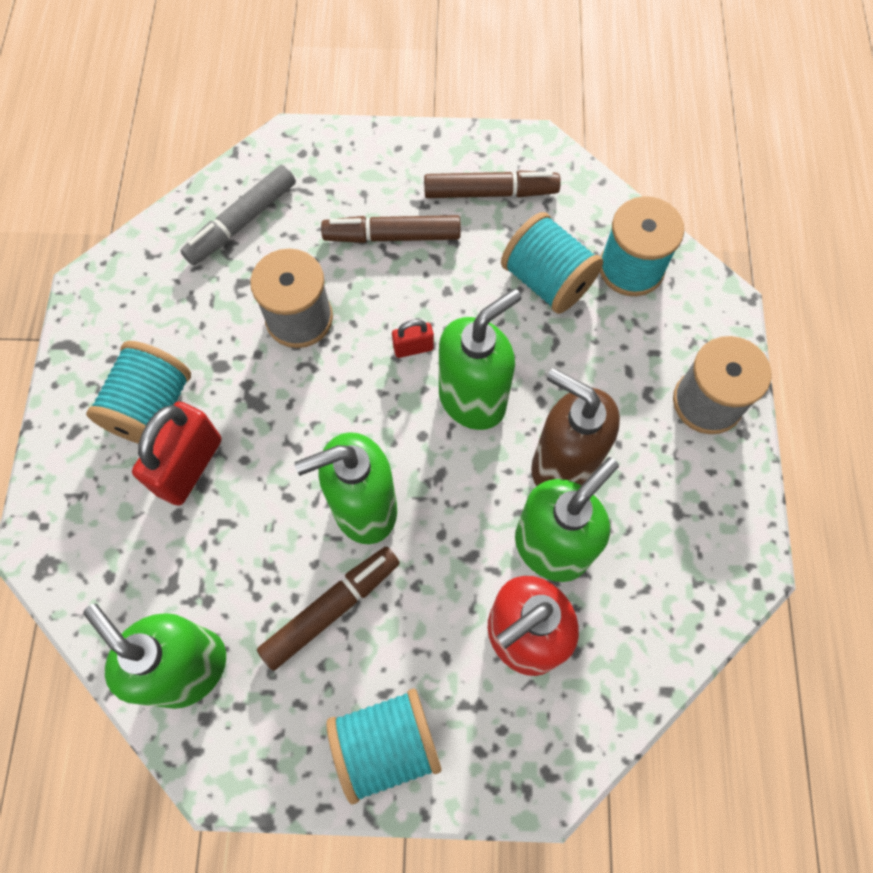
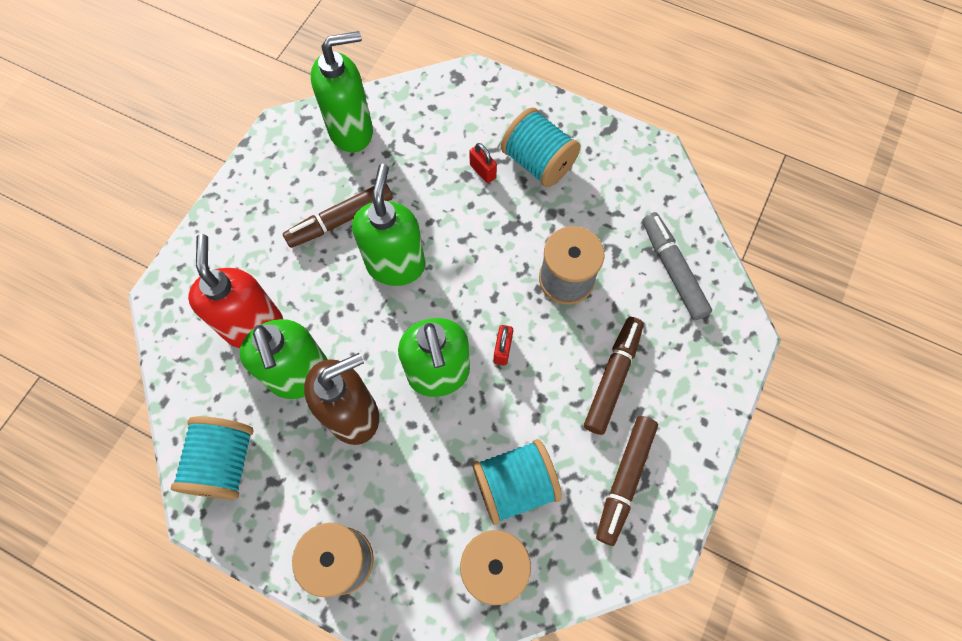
camera: 115 degrees right, 0 degrees up
(189, 466) = (483, 171): red padlock -> red padlock, size x0.50
(331, 609) = (340, 220): brown marker -> brown marker turned 75 degrees clockwise
(386, 745) = (242, 218): turquoise spool -> turquoise spool (224, 463)

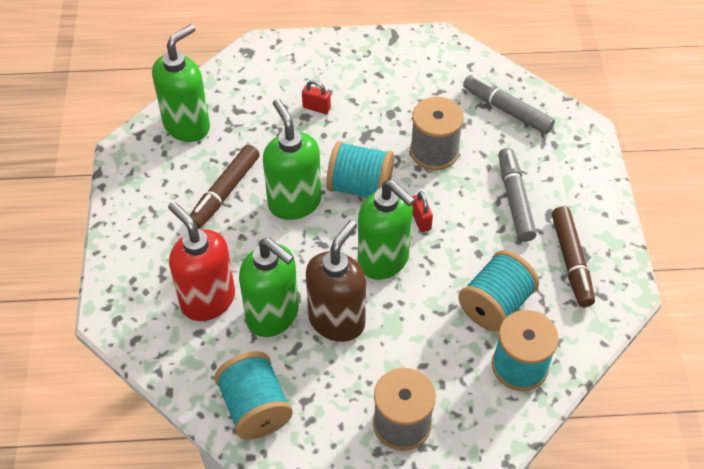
camera: 30 degrees left, 15 degrees down
(538, 162) = (355, 83): turquoise spool -> turquoise spool (360, 187)
(613, 377) = (515, 199): brown marker -> grey marker

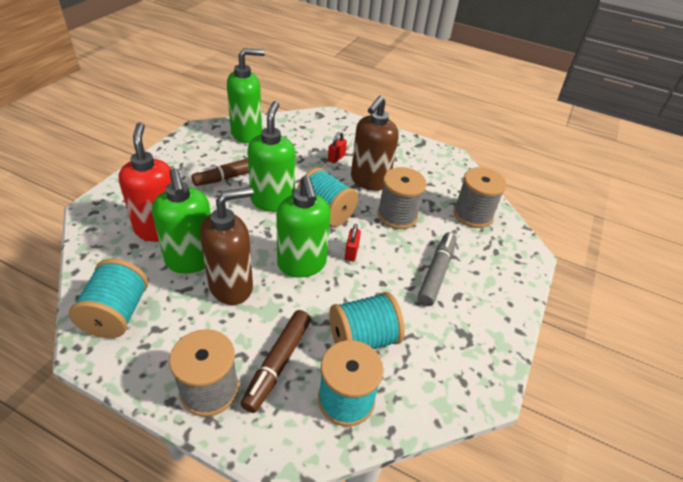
camera: 25 degrees right, 10 degrees down
(316, 108) = (336, 158): red padlock -> red padlock turned 75 degrees clockwise
(375, 121) = (369, 181): none -> brown soap dispenser
(507, 110) = (472, 214): grey marker -> grey spool
(571, 261) = (452, 339): brown marker -> brown marker (277, 363)

